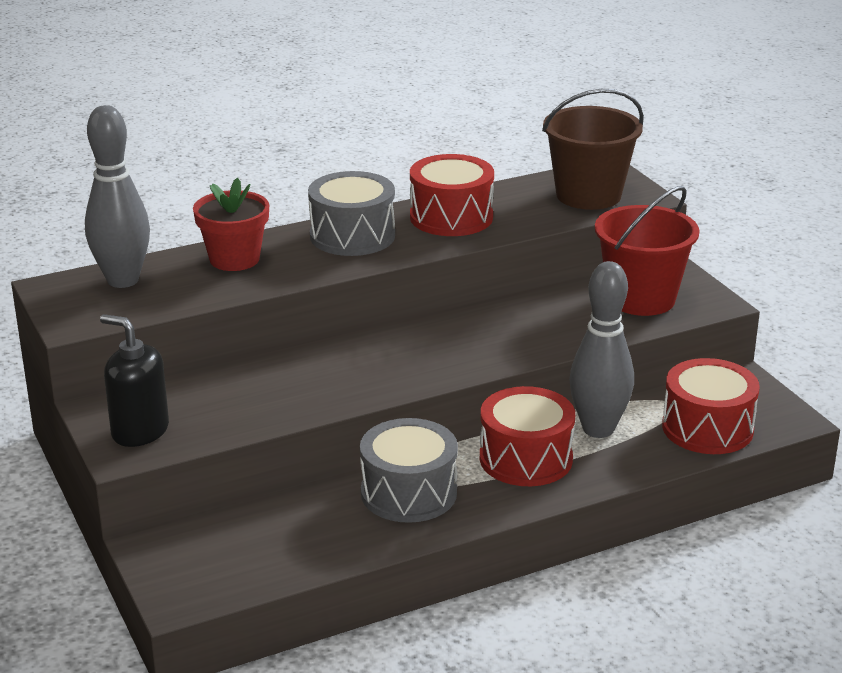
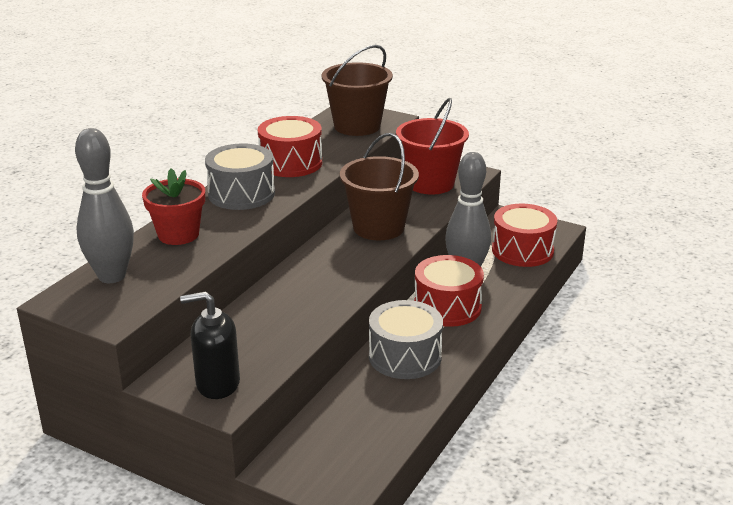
camera: 35 degrees left, 0 degrees up
(508, 330) = (378, 227): none -> brown bucket

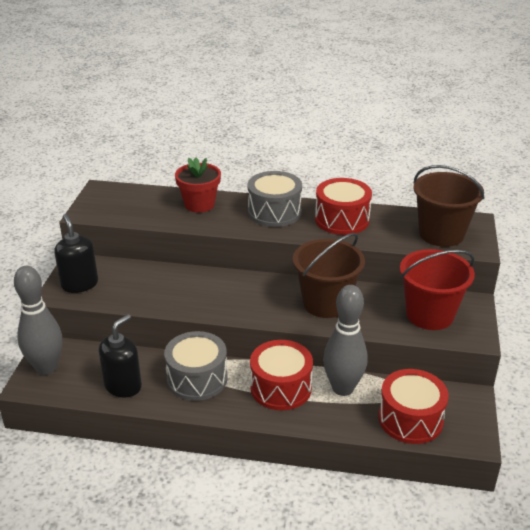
camera: 70 degrees right, 5 degrees up
(112, 276) = (134, 197): grey bowling pin -> grey bowling pin (46, 367)
(388, 412) = (123, 386): none -> black soap dispenser

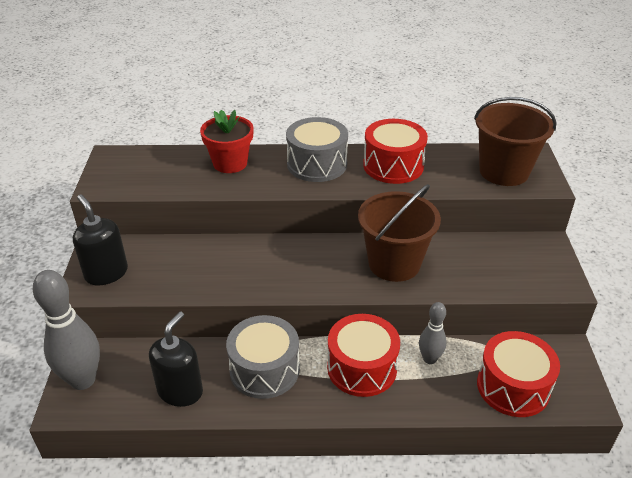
camera: 10 degrees left, 5 degrees up
(343, 388) = (429, 359): grey bowling pin -> grey bowling pin, size x0.55
(429, 314) = (508, 264): red bucket -> none

